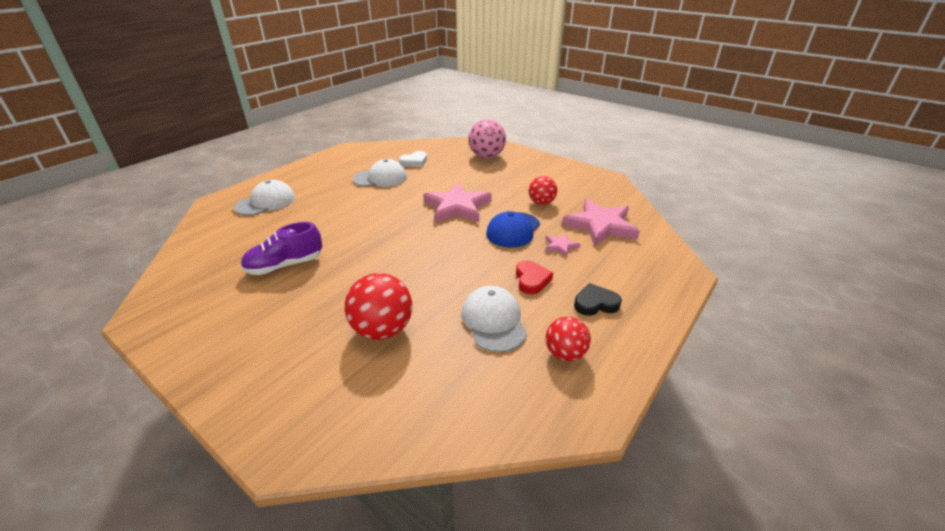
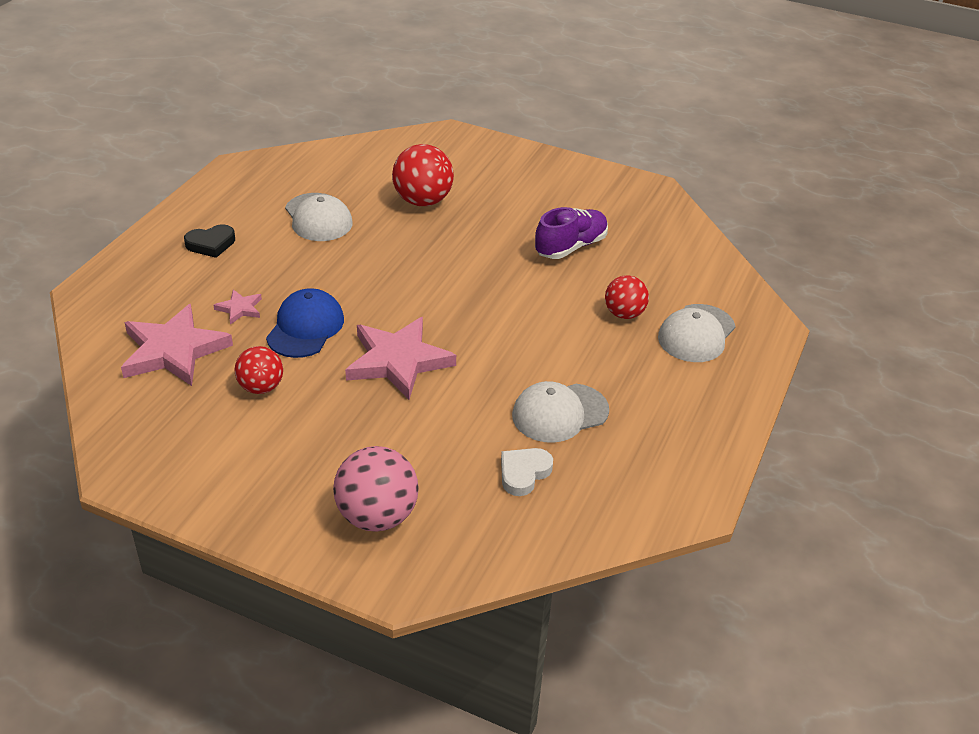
camera: 165 degrees right, 5 degrees up
(531, 280) = (280, 261): red heart -> none
(565, 353) = (250, 200): red ball -> red ball (624, 314)

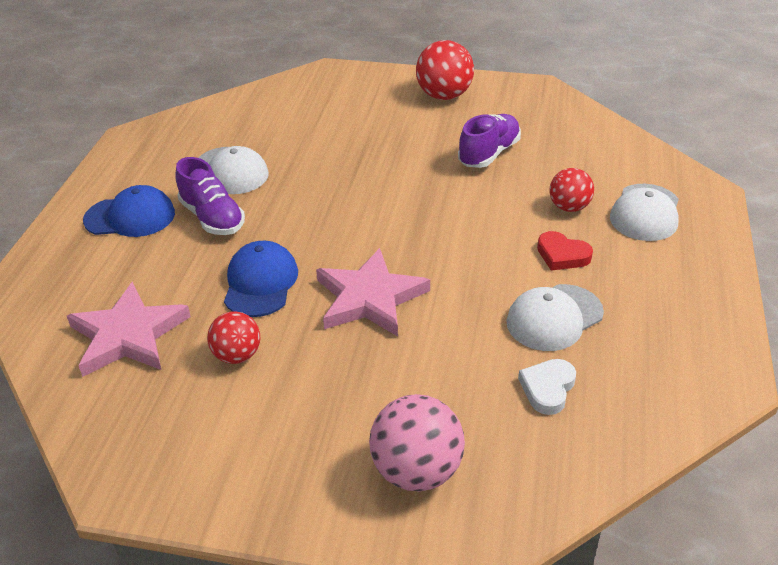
camera: 10 degrees left, 0 degrees up
(211, 244) = (130, 217): black heart -> blue cap
(240, 308) = (184, 277): pink star -> none
(284, 259) = (212, 218): none -> purple shoe
(422, 201) = (328, 136): red ball -> red ball (444, 96)
(595, 358) = (562, 255): none -> red heart

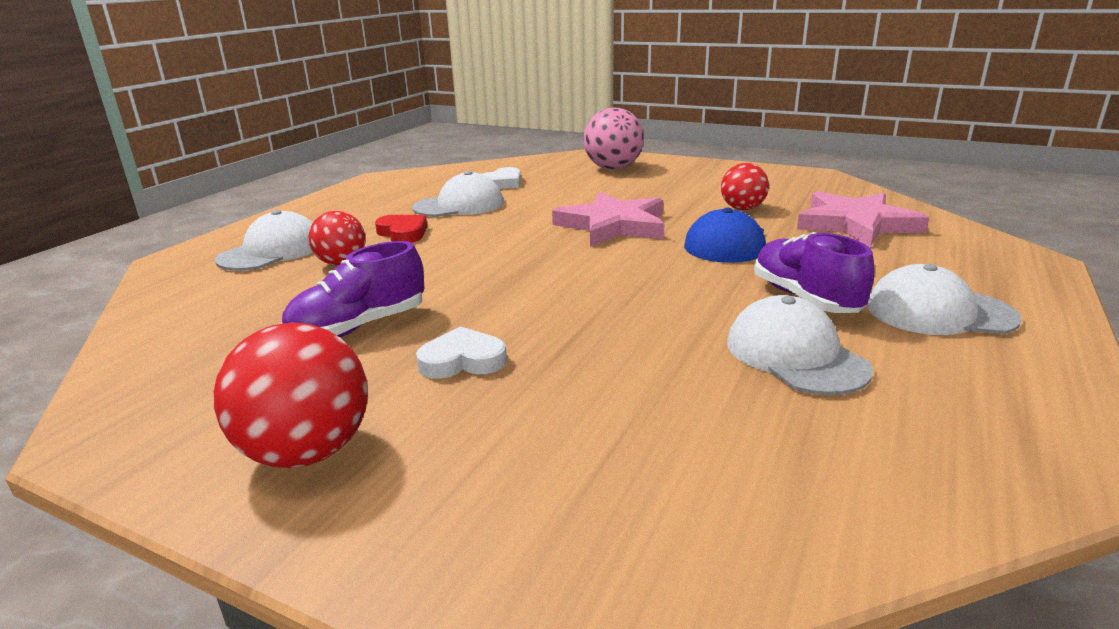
camera: 165 degrees left, 15 degrees down
(130, 217) = (939, 312): blue cap -> white cap
(410, 142) = (462, 360): none -> white heart

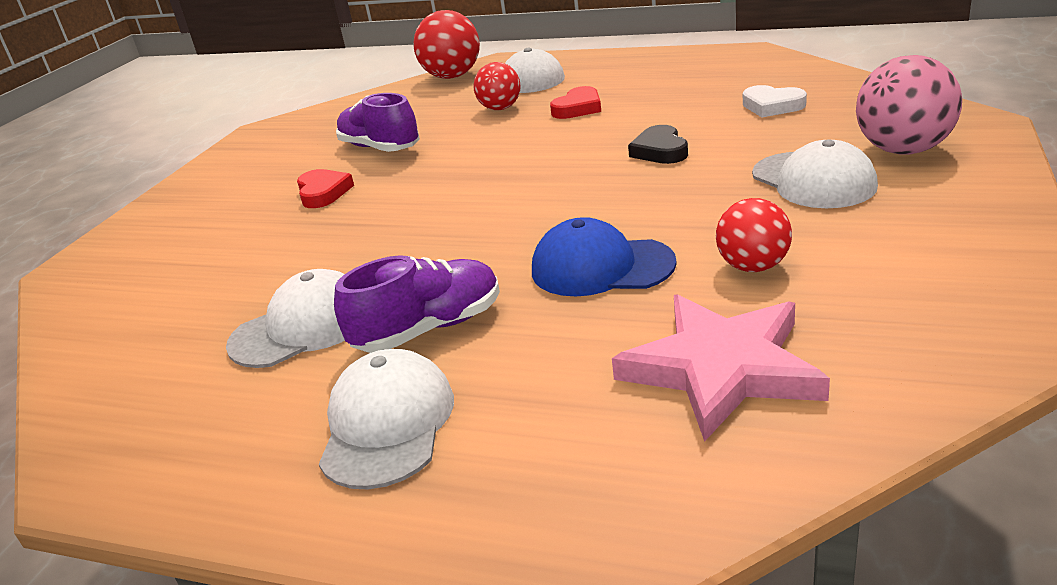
camera: 85 degrees right, 5 degrees up
(307, 452) = (229, 180): red ball -> red ball (452, 76)
(459, 205) = (673, 107): white cap -> white cap (813, 180)
(462, 360) = (323, 193): white heart -> red heart
(542, 215) = (660, 151): none -> black heart
(613, 225) = (639, 192): pink star -> none

